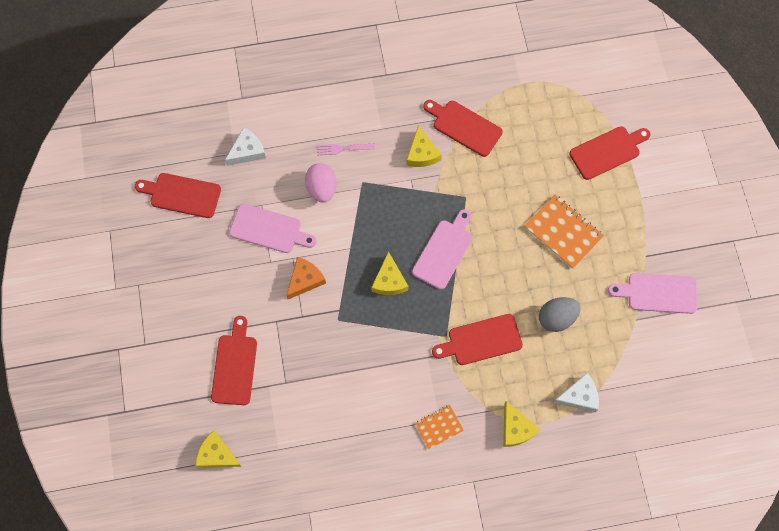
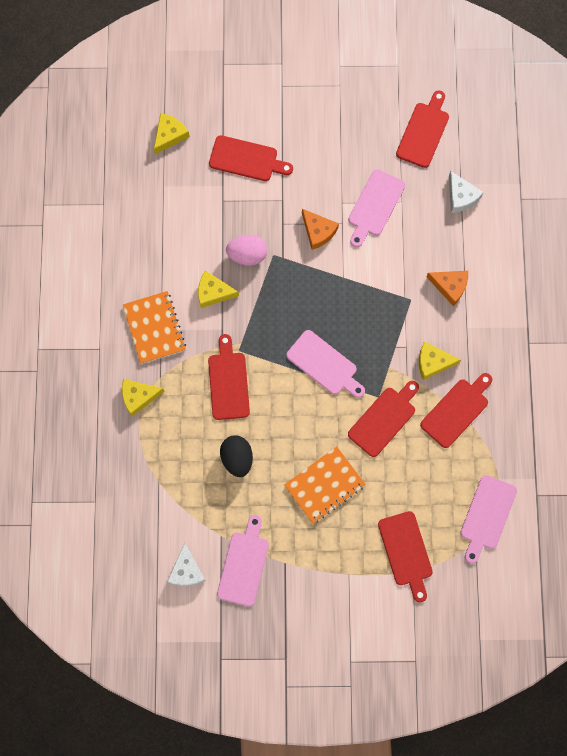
camera: 100 degrees right, 5 degrees up
(322, 188) = (410, 260): pink egg -> pink egg (247, 255)
(342, 149) = (450, 286): pink fork -> orange cheese
(389, 280) = (303, 308): yellow cheese -> yellow cheese (213, 292)
(439, 427) = (154, 328): orange notebook -> orange notebook, size x1.72
(486, 189) = (384, 419): none -> red cutting board
(556, 89) = (487, 515): none -> pink cutting board
(556, 318) = (237, 458): grey egg -> black egg
(579, 396) = (157, 462): white cheese -> white cheese (186, 571)

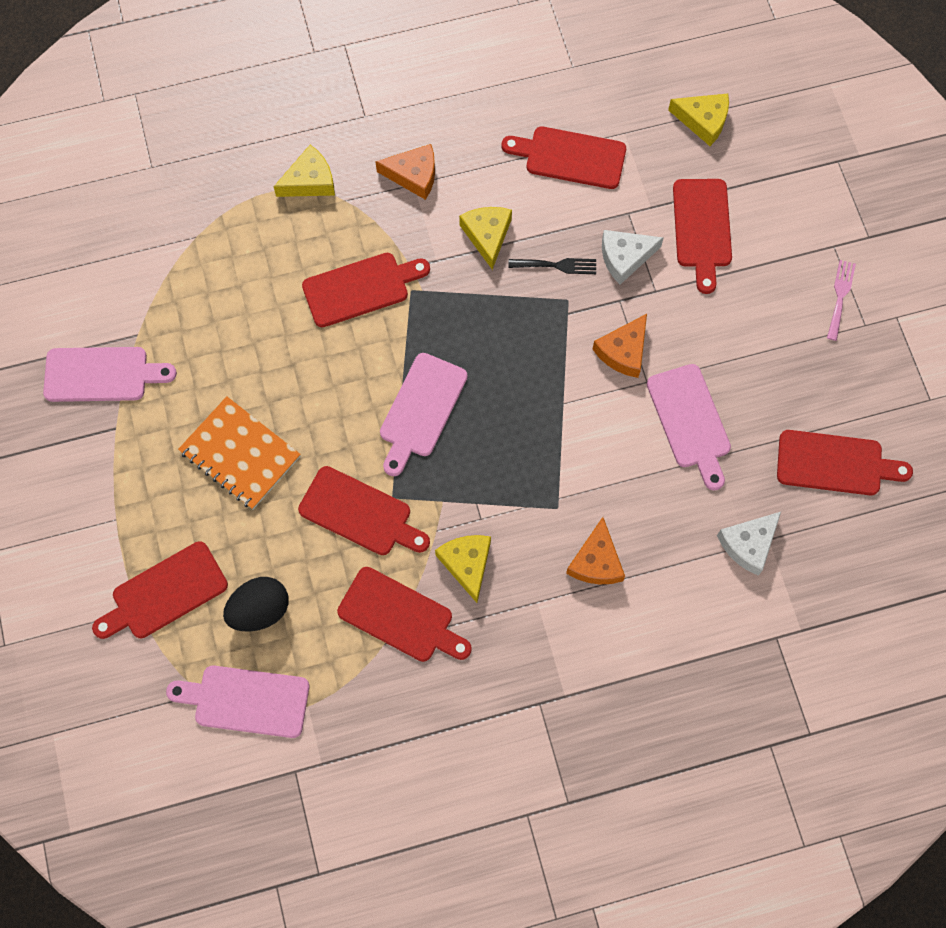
camera: 75 degrees right, 5 degrees down
(138, 397) = (310, 181): yellow cheese -> yellow cheese turned 90 degrees clockwise
(154, 328) = (413, 175): orange notebook -> orange cheese
(171, 225) = (570, 157): none -> red cutting board
(186, 571) = (79, 303): white cheese -> white cheese (625, 257)
(237, 458) = (252, 327): black egg -> black egg (260, 610)
(247, 255) = (557, 265): pink egg -> black fork
(316, 93) = (840, 296): none -> pink fork
(375, 206) = (690, 421): pink cutting board -> pink cutting board turned 120 degrees counterclockwise

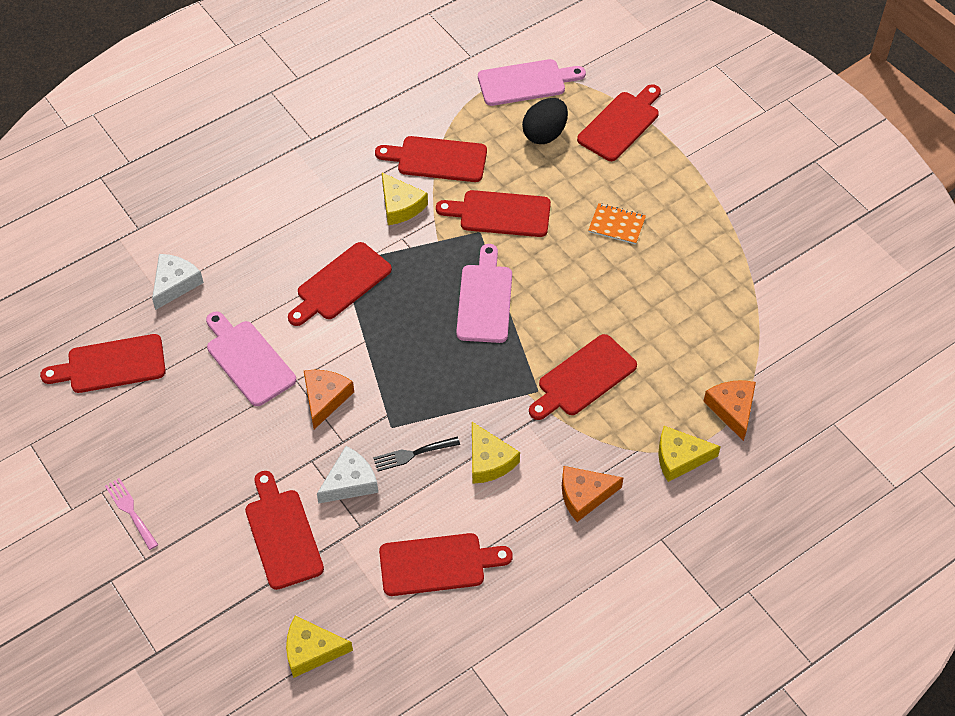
camera: 160 degrees right, 15 degrees down
(102, 374) = (762, 246): pink cutting board -> none
(240, 454) = (616, 225): orange notebook -> orange notebook, size x0.58
(310, 181) = (680, 458): yellow cheese -> yellow cheese turned 45 degrees clockwise
(567, 481) = (341, 284): none -> red cutting board
(596, 561) = (298, 236): orange cheese -> orange cheese (732, 409)
(840, 296) = (130, 511): pink fork -> pink fork turned 150 degrees clockwise

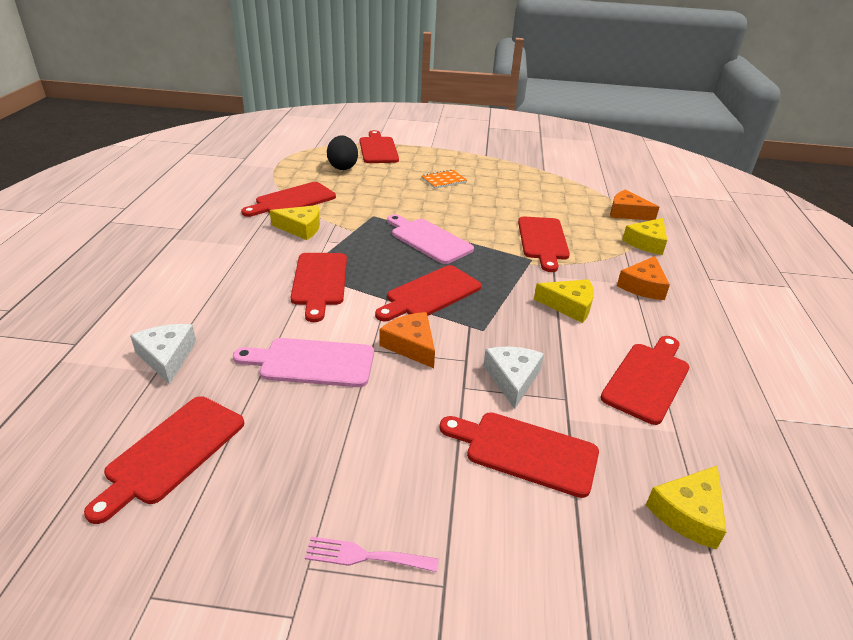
camera: 50 degrees left, 20 degrees down
(412, 454) = (522, 334): black fork -> none
(500, 214) = (372, 204): red cutting board -> red cutting board (430, 294)
(525, 82) = (297, 155): pink cutting board -> none

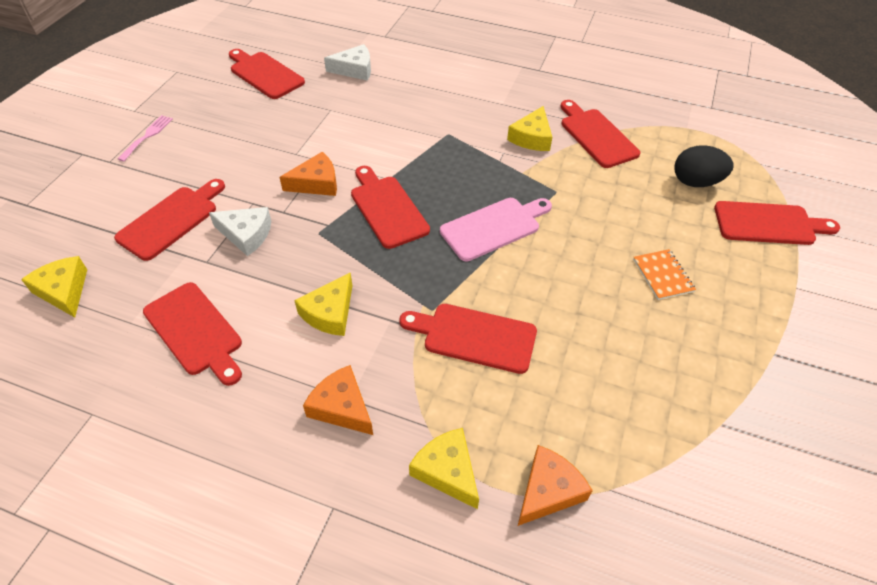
camera: 105 degrees right, 15 degrees up
(312, 363) = (319, 129): pink cutting board -> none
(319, 282) = (428, 142): red cutting board -> none

